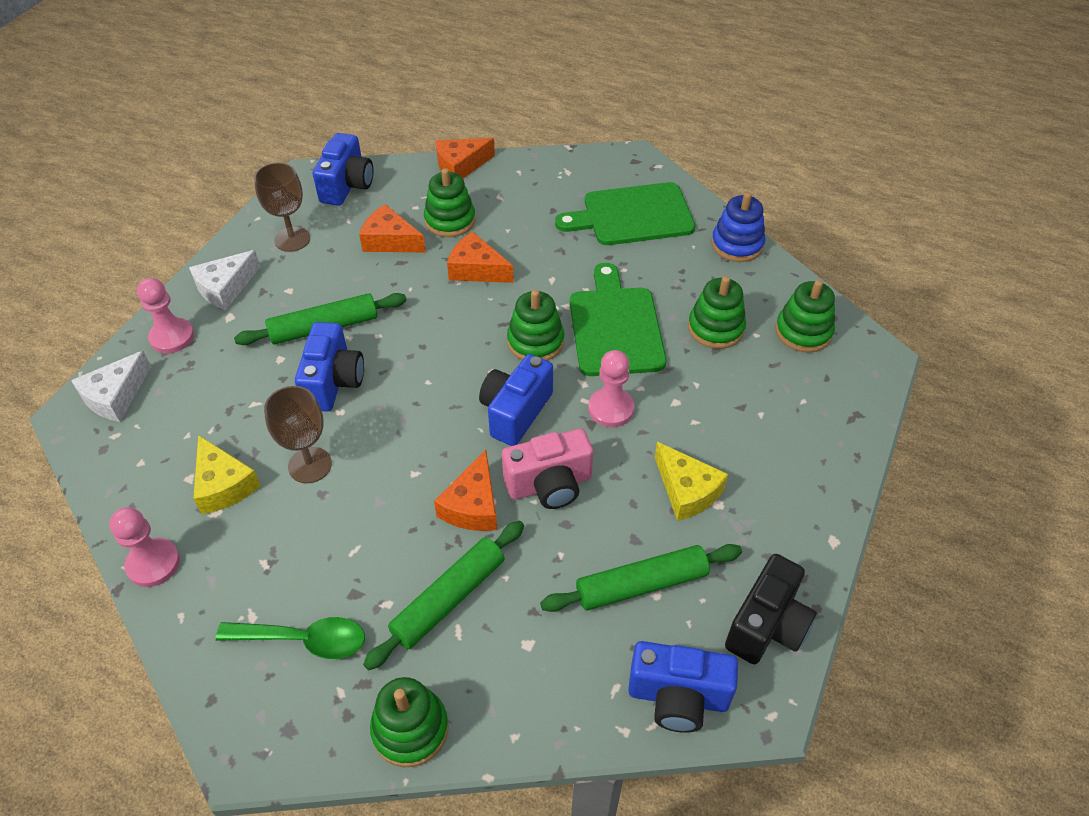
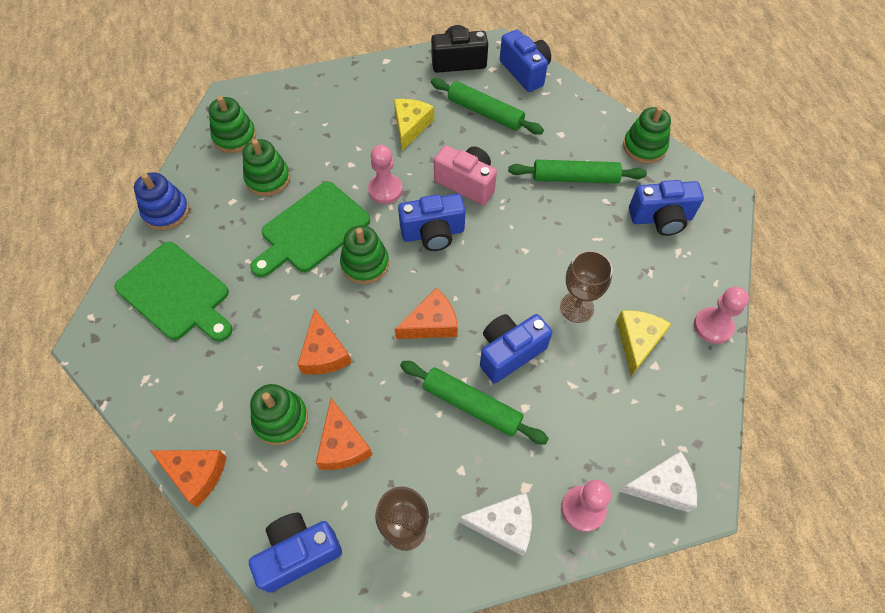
camera: 130 degrees left, 10 degrees up
(304, 640) = (661, 218): green spoon -> blue camera
(473, 505) = (515, 207): orange cheese -> orange cheese (431, 323)

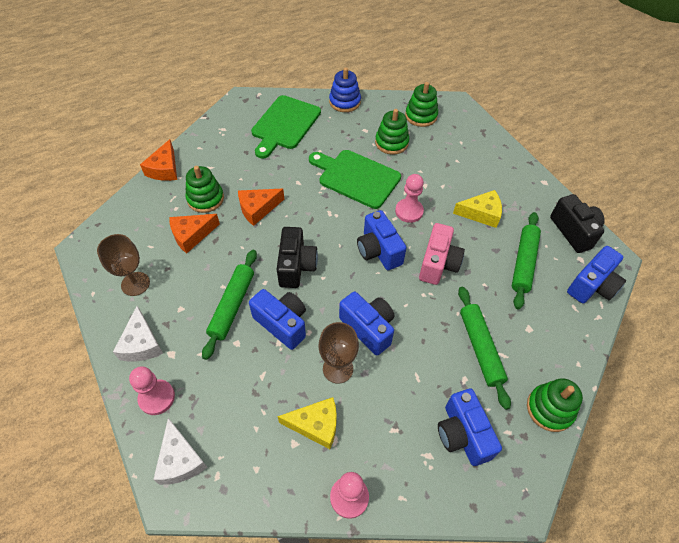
camera: 75 degrees right, 5 degrees down
(298, 553) = (118, 230): blue camera -> blue camera (368, 328)
(365, 264) = (337, 214): green stacking toy -> none
(431, 323) = (296, 266): orange cheese -> black camera

